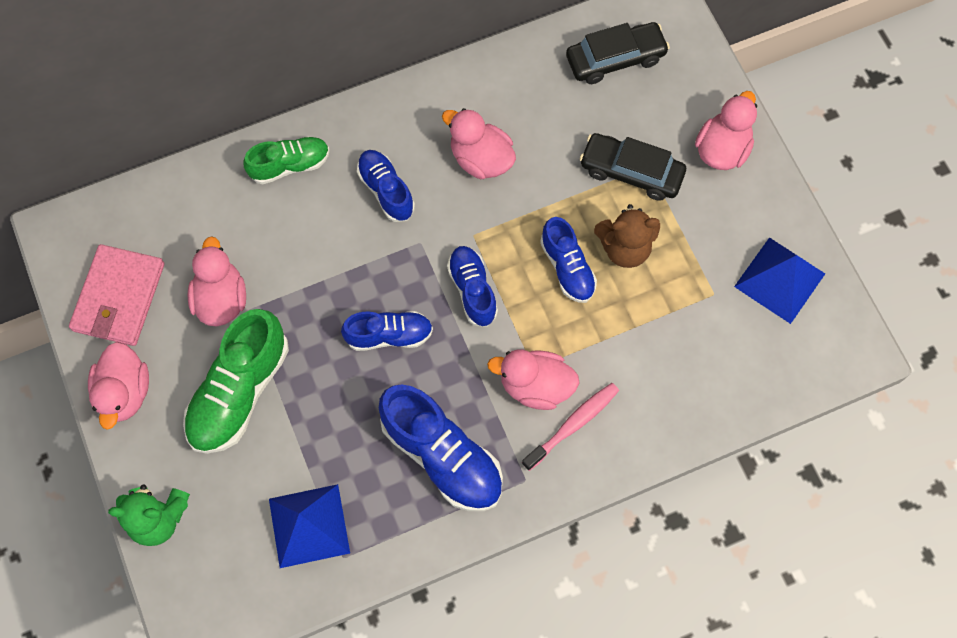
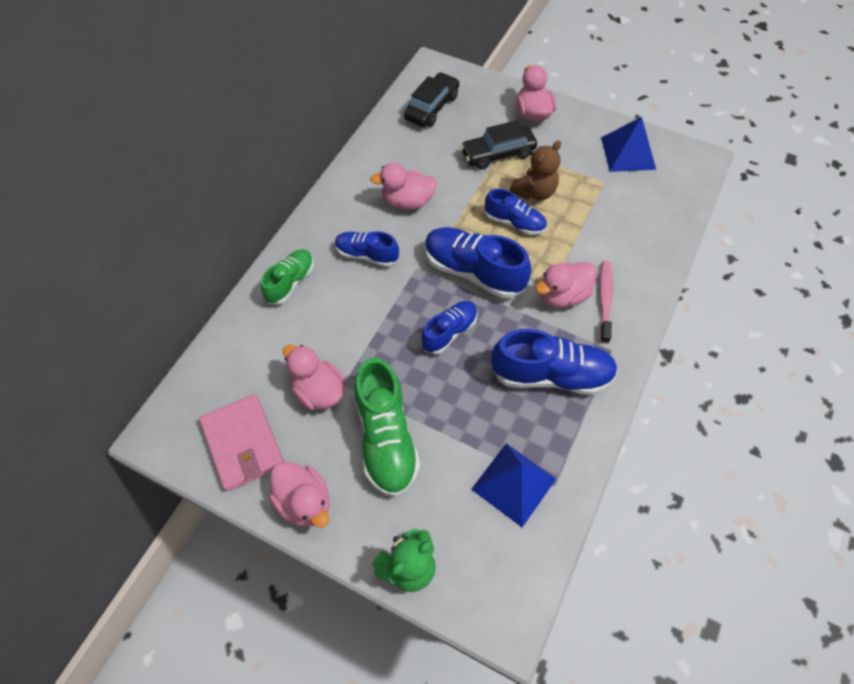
camera: 40 degrees left, 10 degrees down
(472, 290) = (473, 271): blue shoe -> blue shoe, size x1.65

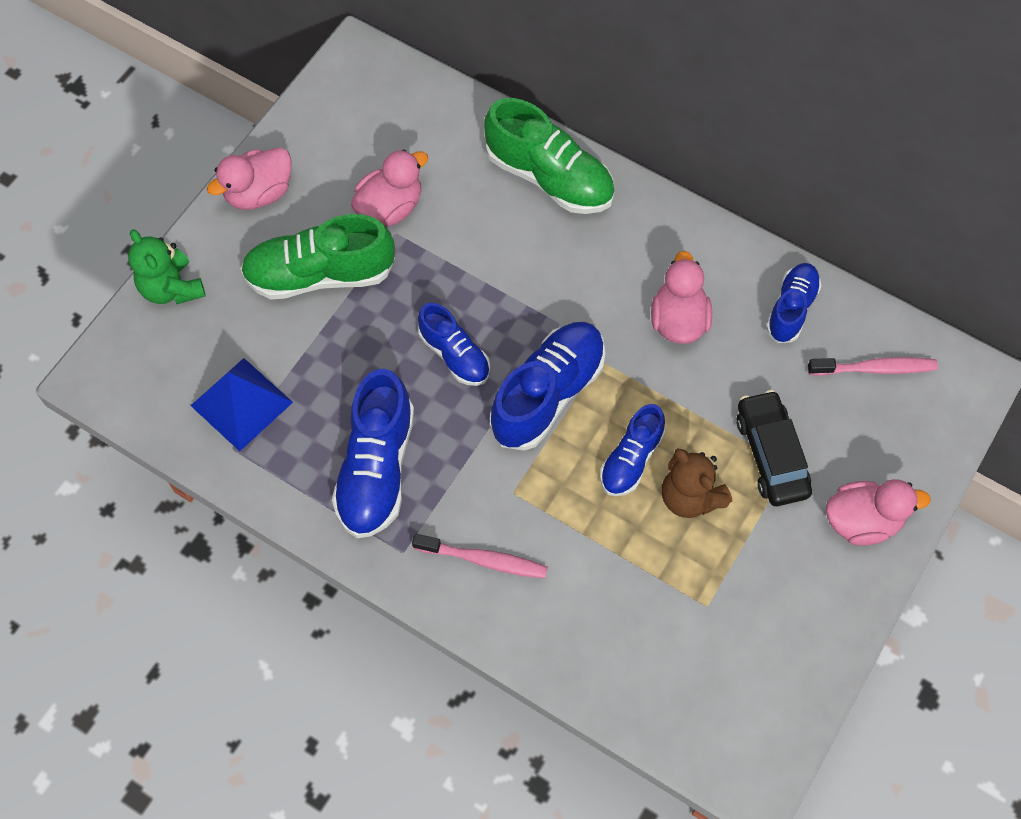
camera: 95 degrees right, 5 degrees up
(243, 444) = (335, 134): pink wallet -> none
(290, 282) = (549, 177): green shoe -> green shoe, size x1.65
(367, 255) = (586, 265): blue shoe -> blue shoe (791, 309)
(432, 107) = (875, 368): black car -> pink toothbrush
(562, 295) = (497, 504): pink duck -> none
(628, 153) = (769, 658): blue pyramid -> none

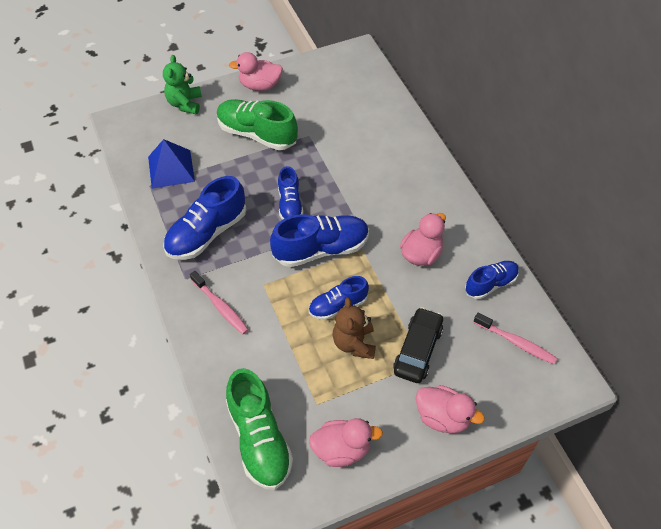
camera: 35 degrees right, 10 degrees down
(390, 207) = (316, 123): pink duck -> pink duck (342, 449)
(549, 177) = (408, 151): green shoe -> green shoe (259, 439)

